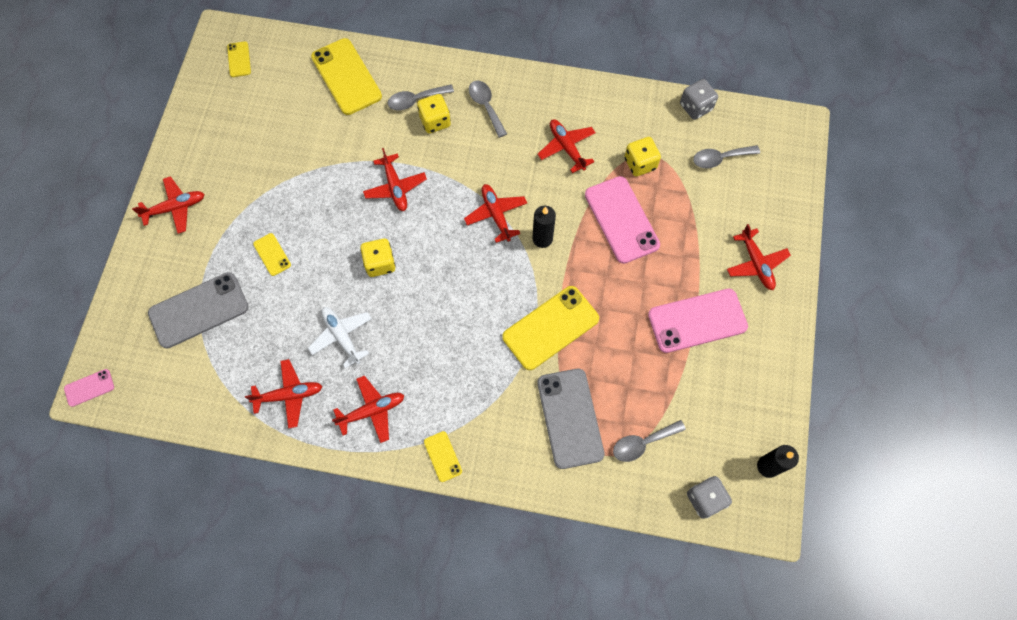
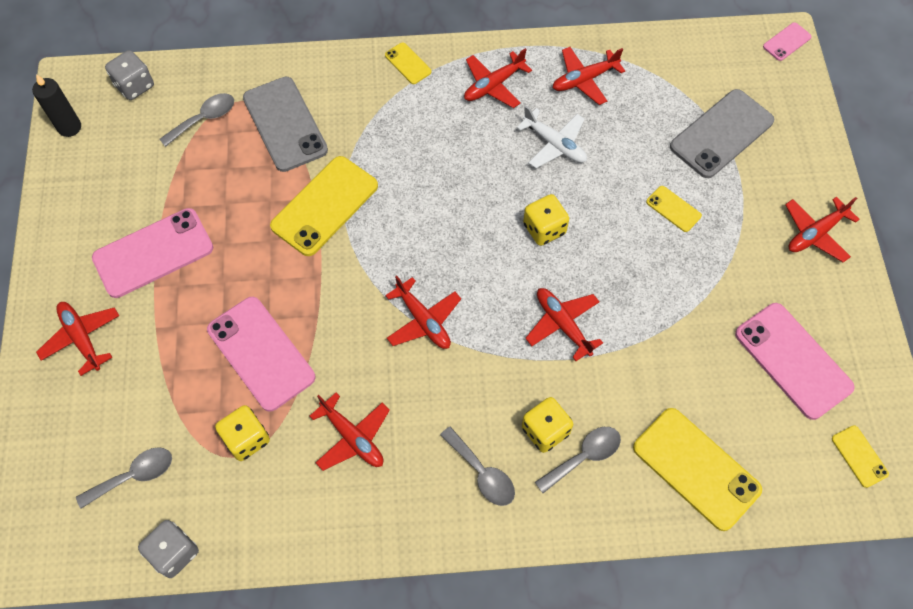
camera: 165 degrees right, 5 degrees down
(246, 125) = (793, 360): none -> pink phone
(542, 239) = (357, 304): black candle -> none

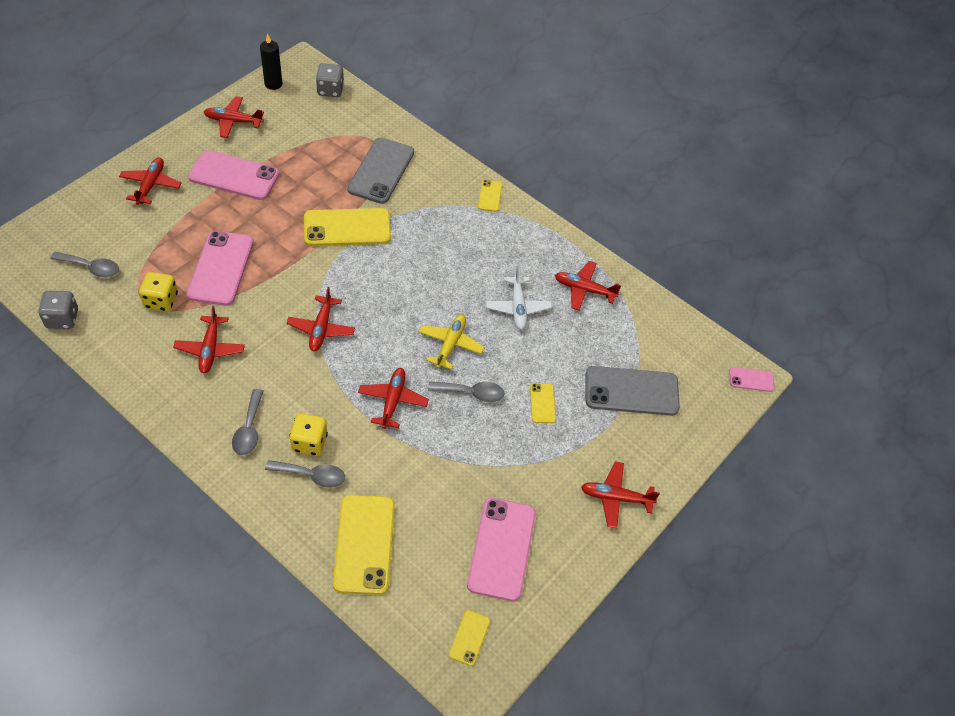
camera: 40 degrees right, 10 degrees down
(204, 119) = (343, 134): grey spoon -> grey spoon (472, 393)
(493, 85) = (524, 247): red plane -> red plane (233, 121)
(544, 229) = (450, 344): yellow dice -> yellow plane

